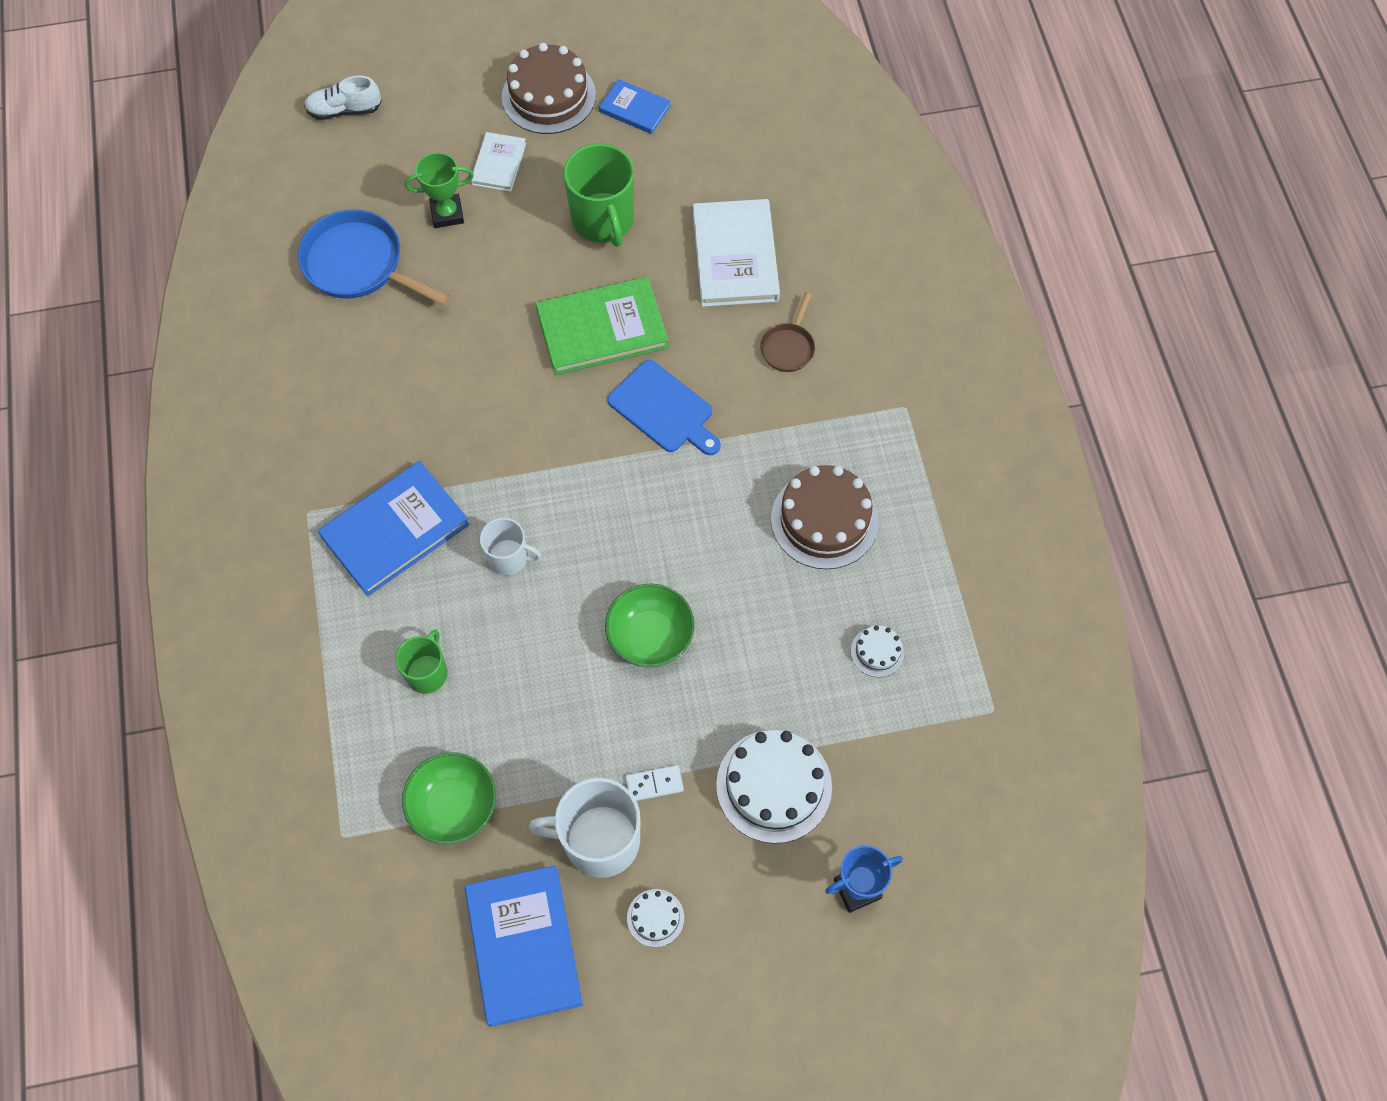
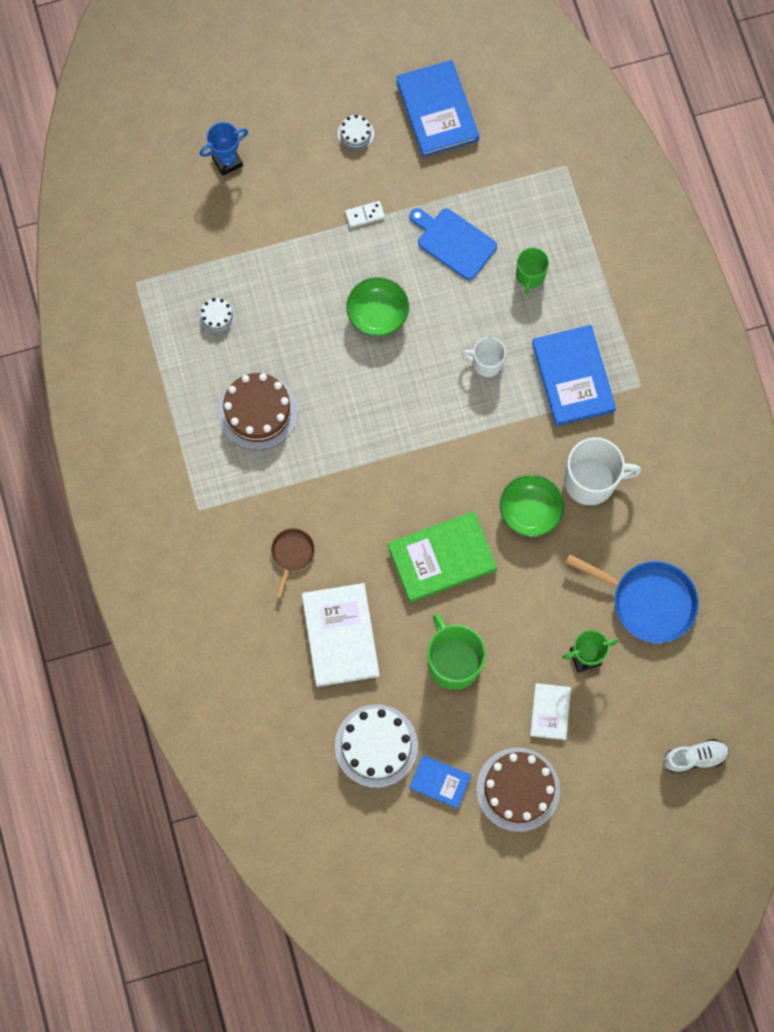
camera: 175 degrees right, 10 degrees up
(395, 530) = (573, 377): blue book -> blue book turned 60 degrees counterclockwise
(453, 806) = (496, 190): green bowl -> green bowl (530, 511)
(599, 840) = (397, 177): white mug -> white mug (591, 481)
(663, 409) = (385, 491): blue cutting board -> blue cutting board (454, 242)
(774, 786) = (284, 220): white cake -> white cake (376, 746)

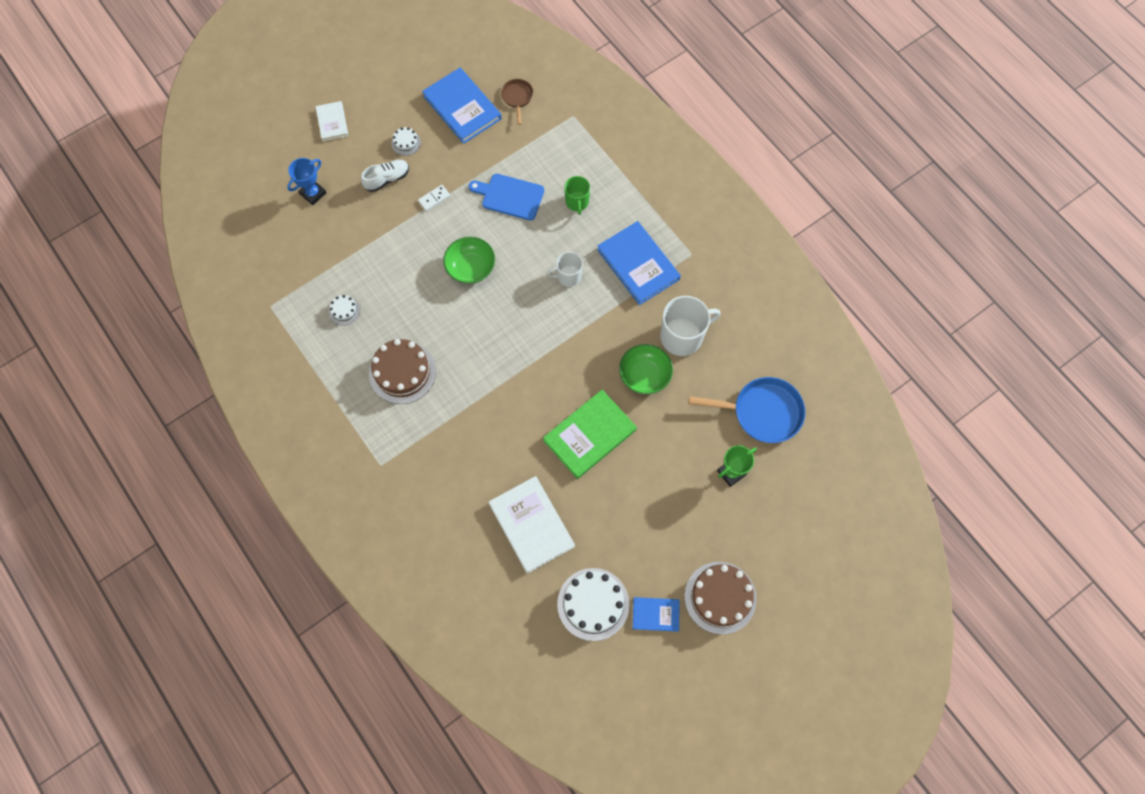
camera: 20 degrees left, 5 degrees down
(292, 554) = (469, 474): brown pan -> brown pan (517, 97)
(453, 662) = (630, 513): green mug -> none
(550, 712) = (721, 525): white book -> white book (332, 122)
(694, 757) = (847, 521): white shoe -> white shoe (387, 179)

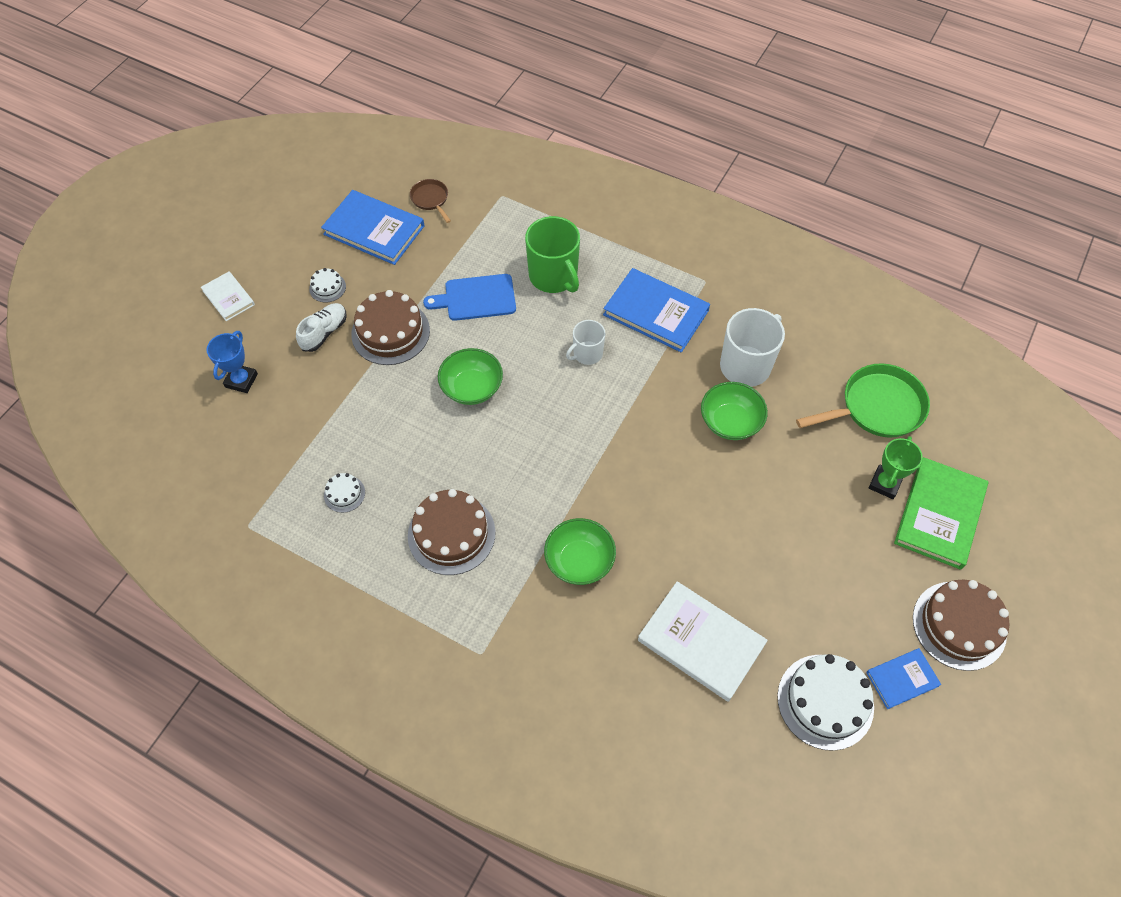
camera: 25 degrees left, 10 degrees down
(434, 199) = (390, 332): white domino -> brown cake
(479, 430) = (579, 560): none -> green bowl
(577, 202) = (554, 276): green mug -> green mug, size x1.72
(590, 435) = (708, 511): green book -> green book (939, 515)
(762, 412) = (877, 407): blue pan -> green pan

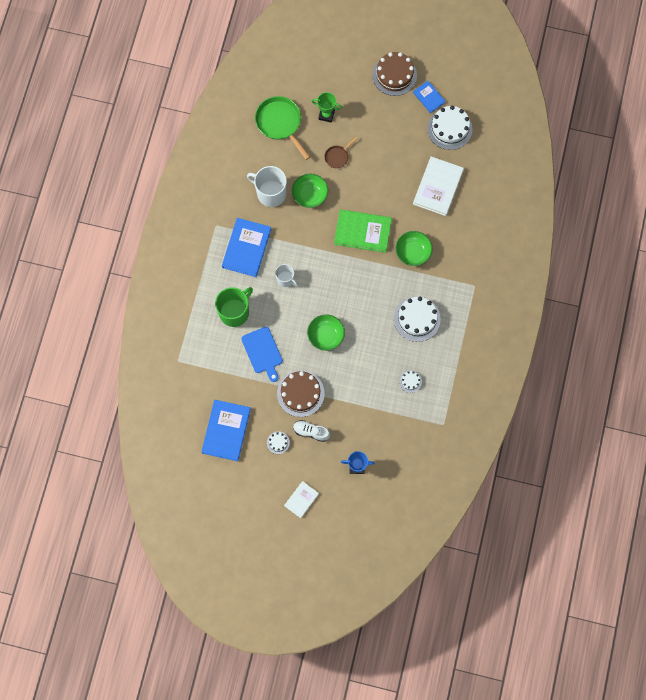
camera: 105 degrees left, 15 degrees up
(431, 199) = (192, 404): brown pan -> brown pan (337, 156)
(451, 534) = (417, 319): brown cake -> white cake
(939, 515) = (337, 88): green book -> green book (362, 232)

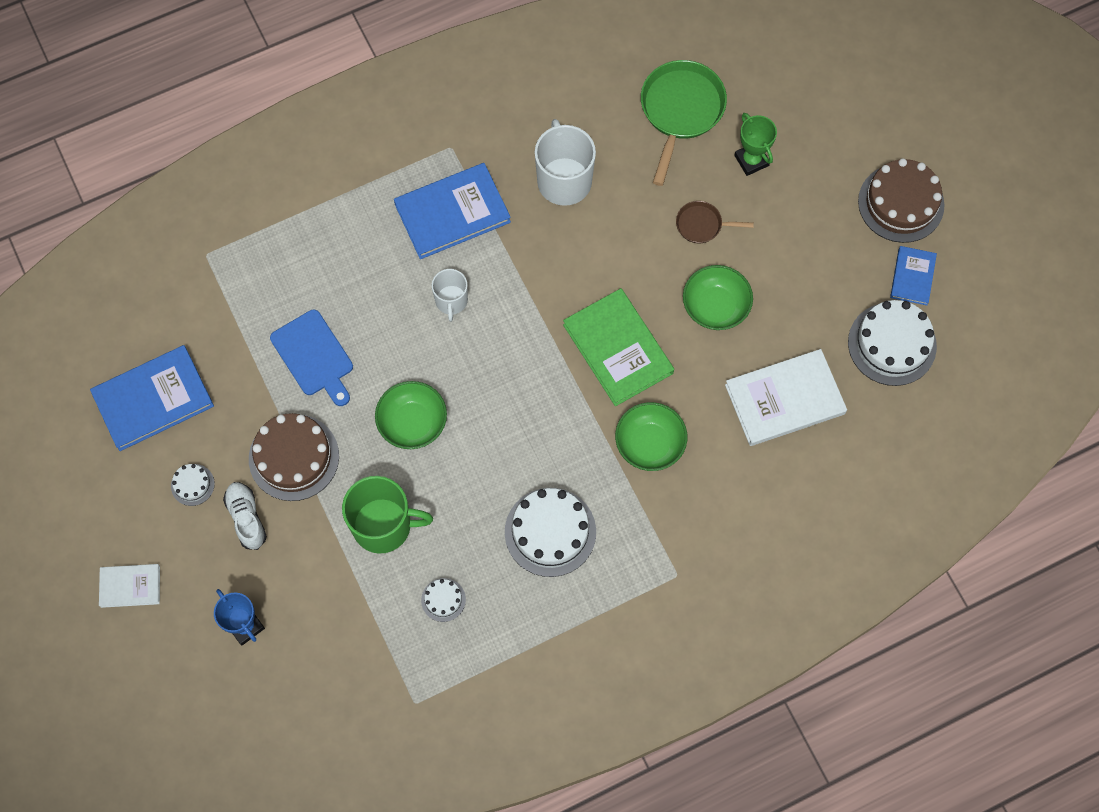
camera: 50 degrees right, 5 degrees down
(235, 312) = (342, 272): green mug -> green mug (383, 525)
(262, 352) = (314, 356): blue cutting board -> blue cutting board turned 60 degrees counterclockwise
(310, 195) = (609, 234): green bowl -> green bowl (715, 307)

